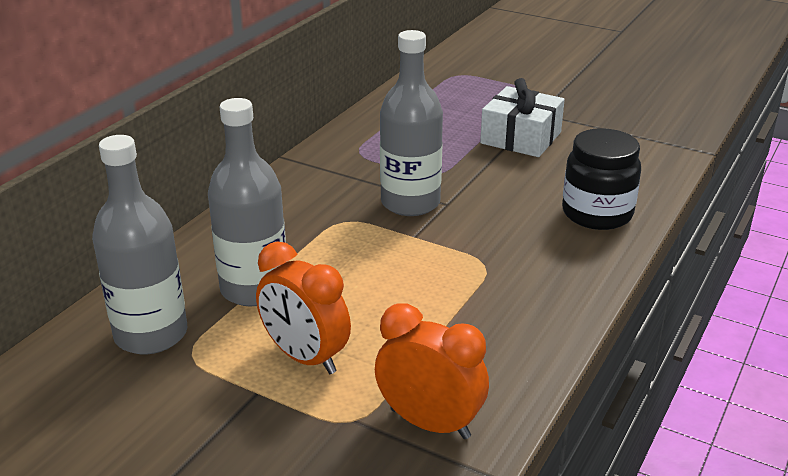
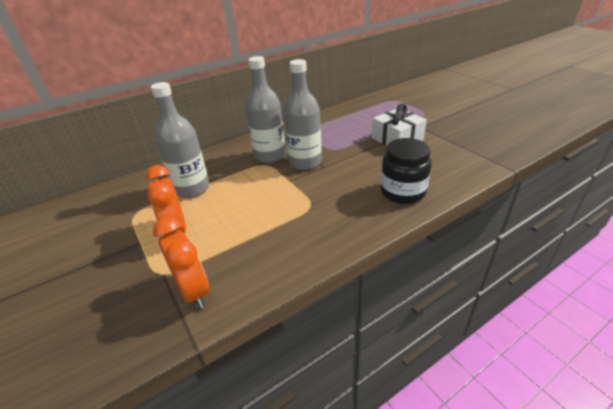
camera: 30 degrees right, 5 degrees up
(151, 334) = (131, 199): grey bottle -> grey bottle (269, 155)

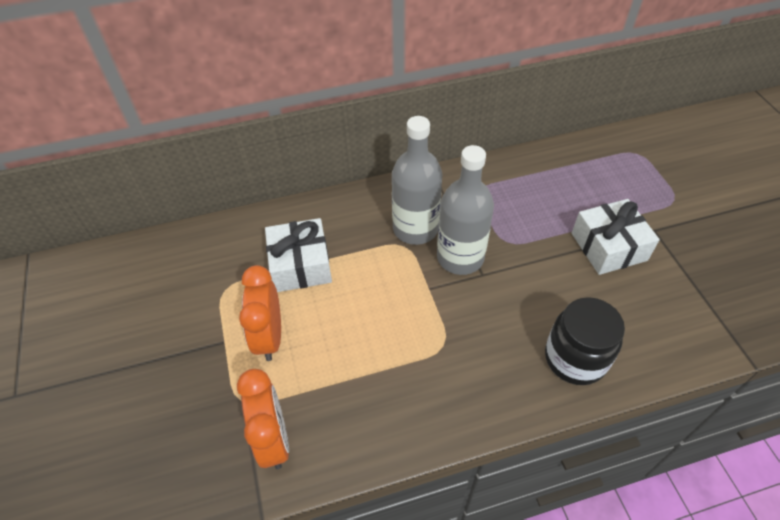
camera: 15 degrees right, 15 degrees up
(192, 189) = (300, 265): grey bottle -> white gift

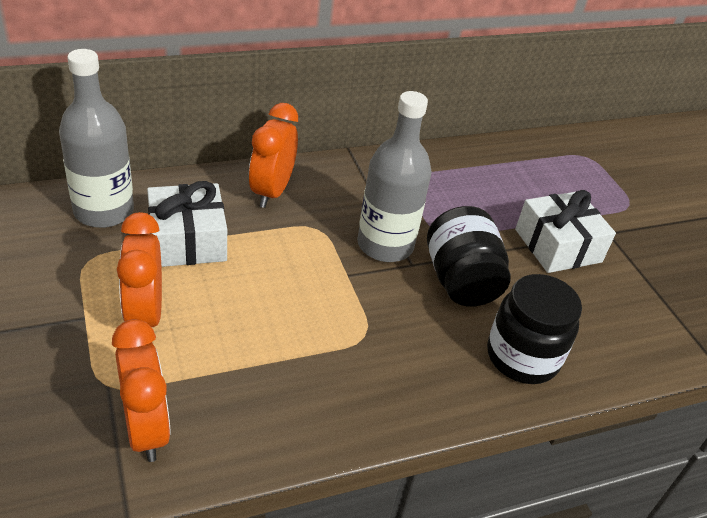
camera: 10 degrees left, 10 degrees down
(366, 213) = (271, 192): none -> orange clock
(415, 229) = (331, 212): grey bottle -> grey bottle (104, 211)
(524, 287) = (461, 281): none -> black jar

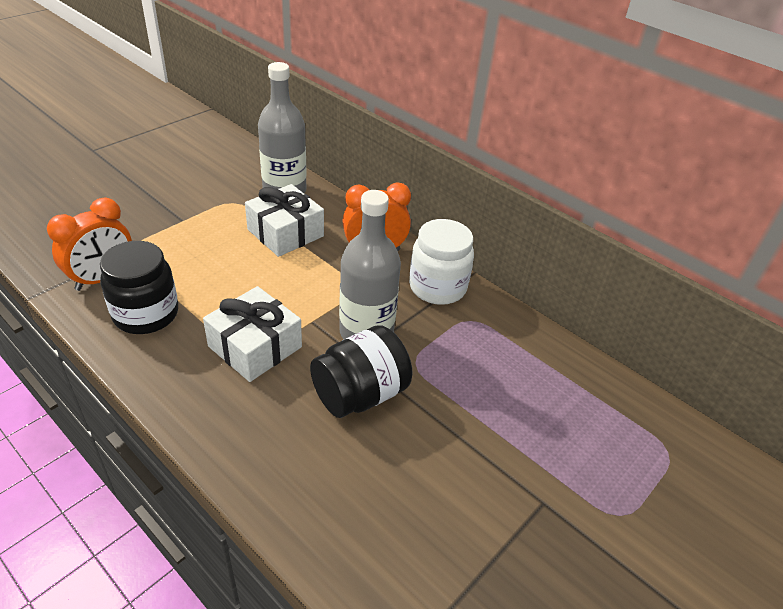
camera: 65 degrees right, 0 degrees up
(145, 315) = (200, 242): orange clock -> none
(353, 177) = (437, 287): none -> white jar
(522, 357) = (289, 466): black jar -> black jar (146, 314)
(558, 246) = (477, 458): white gift -> white gift (255, 346)

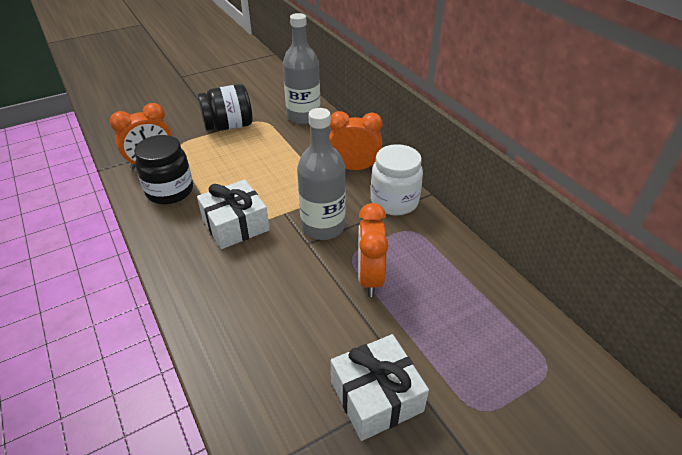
camera: 20 degrees right, 0 degrees up
(285, 233) = (291, 147): white gift -> white gift (376, 396)
(360, 394) = (299, 272): black jar -> black jar (229, 126)
(446, 386) = (370, 278): none -> orange clock

